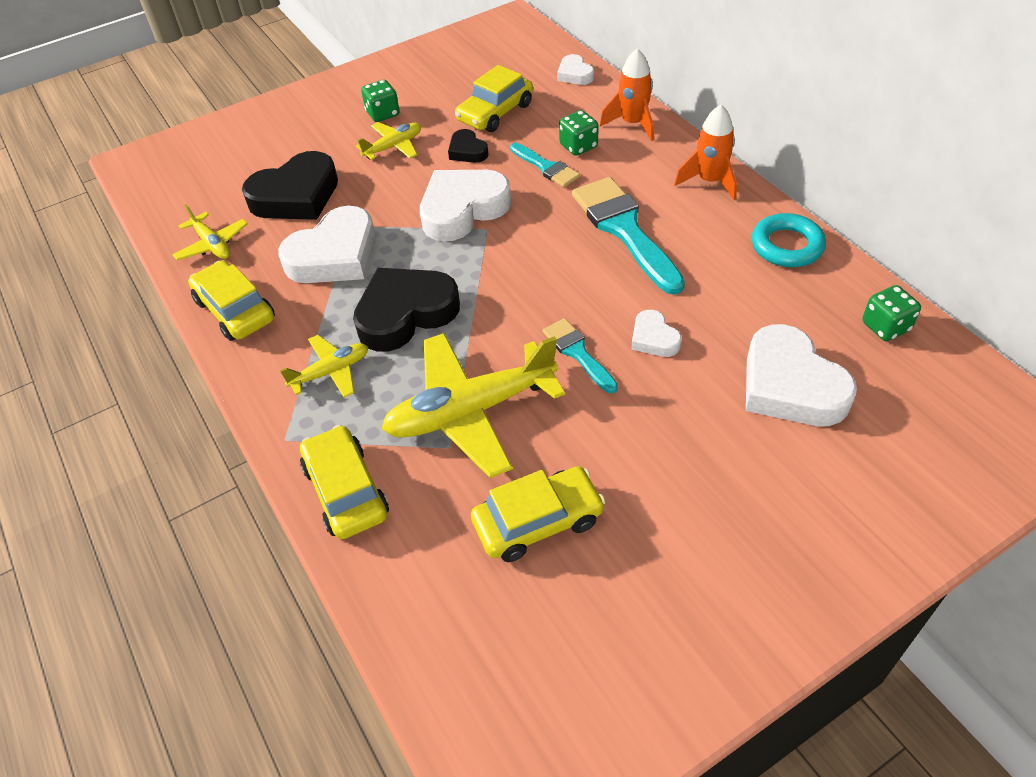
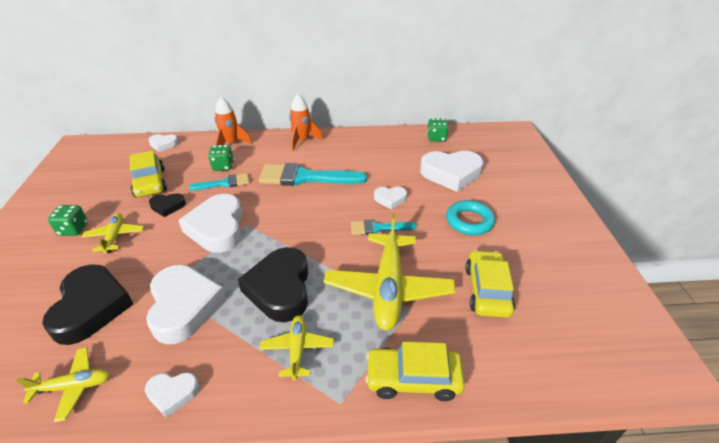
camera: 65 degrees left, 10 degrees down
(235, 310) = (173, 394): yellow car -> white heart
(787, 246) = (367, 139): turquoise ring -> turquoise ring (469, 221)

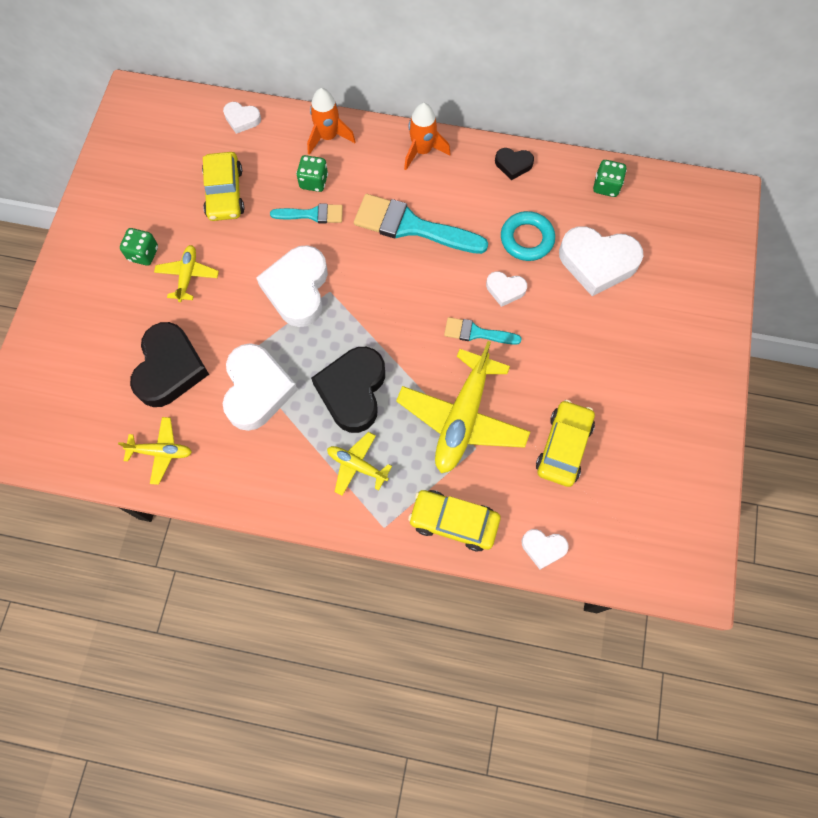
camera: 15 degrees right, 30 degrees up
(167, 206) = (244, 240): black heart -> black heart (513, 165)
(173, 394) = (243, 481): white heart -> white heart (543, 548)
(297, 349) = (357, 465): yellow plane -> yellow plane turned 75 degrees counterclockwise
(469, 221) = (586, 348): turquoise ring -> turquoise ring (527, 239)

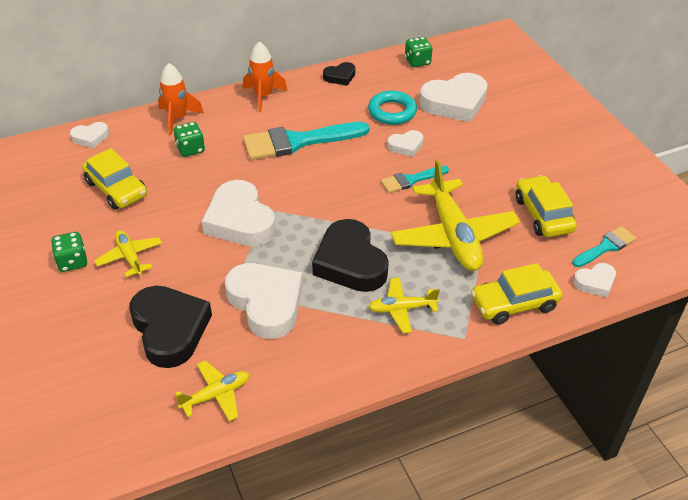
camera: 35 degrees left, 25 degrees down
(312, 214) = (208, 169): turquoise brush -> turquoise brush (606, 247)

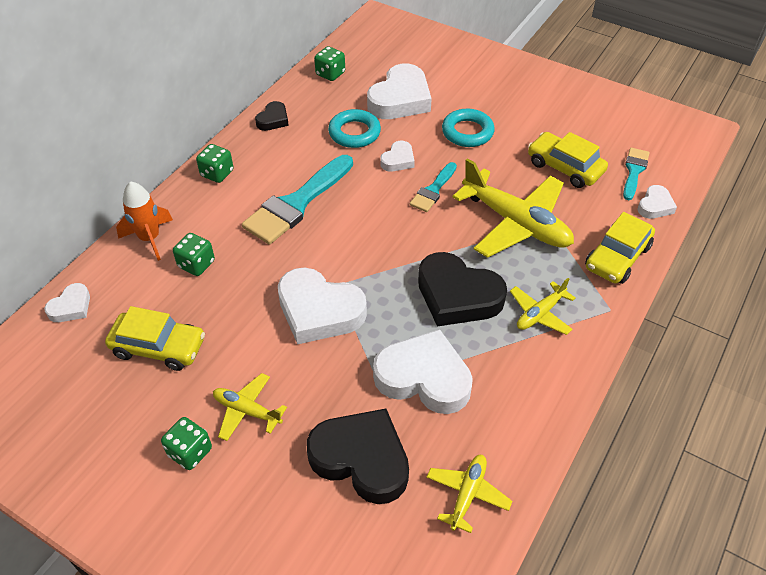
camera: 35 degrees left, 5 degrees up
(263, 96) = (217, 173): orange rocket -> green dice
(485, 150) = (467, 132): none -> turquoise ring

